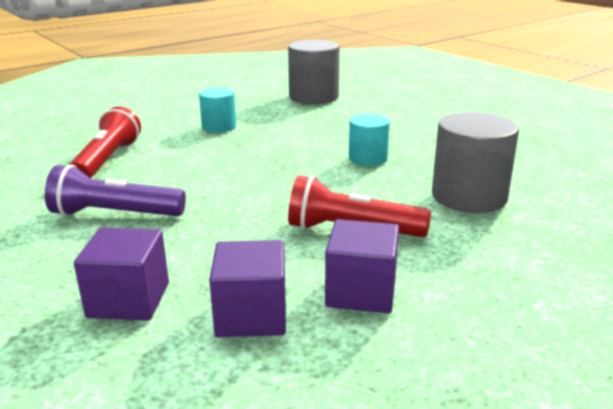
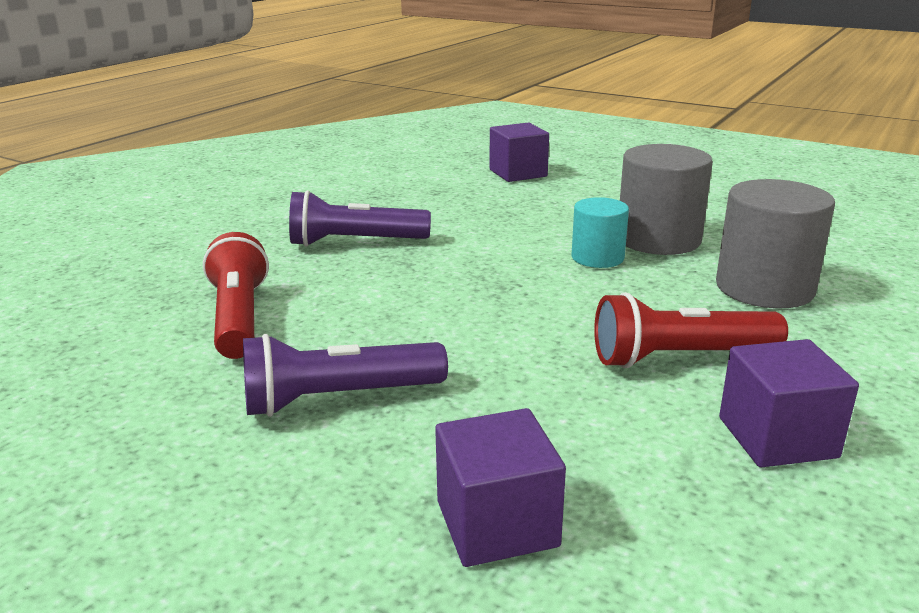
camera: 20 degrees left, 0 degrees up
(219, 127) = (355, 242): turquoise cylinder -> purple flashlight
(251, 315) = (683, 503): purple cube -> purple cube (518, 173)
(313, 97) = (441, 183): grey cylinder -> grey cylinder (658, 239)

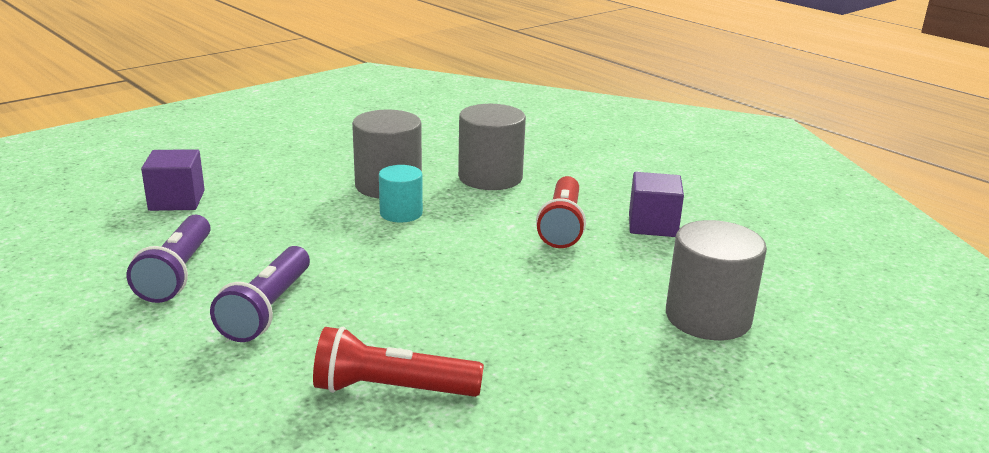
camera: 75 degrees left, 0 degrees up
(338, 398) = (558, 352): purple flashlight -> purple flashlight (177, 273)
(497, 524) = (708, 317): purple cube -> grey cylinder

